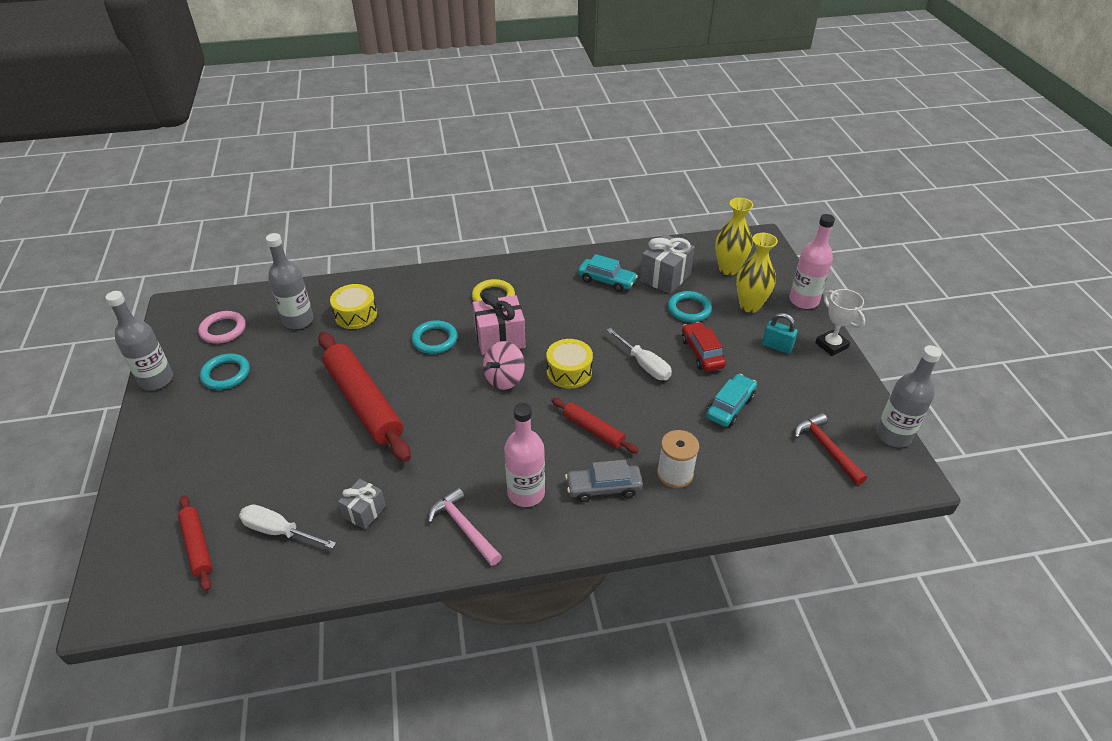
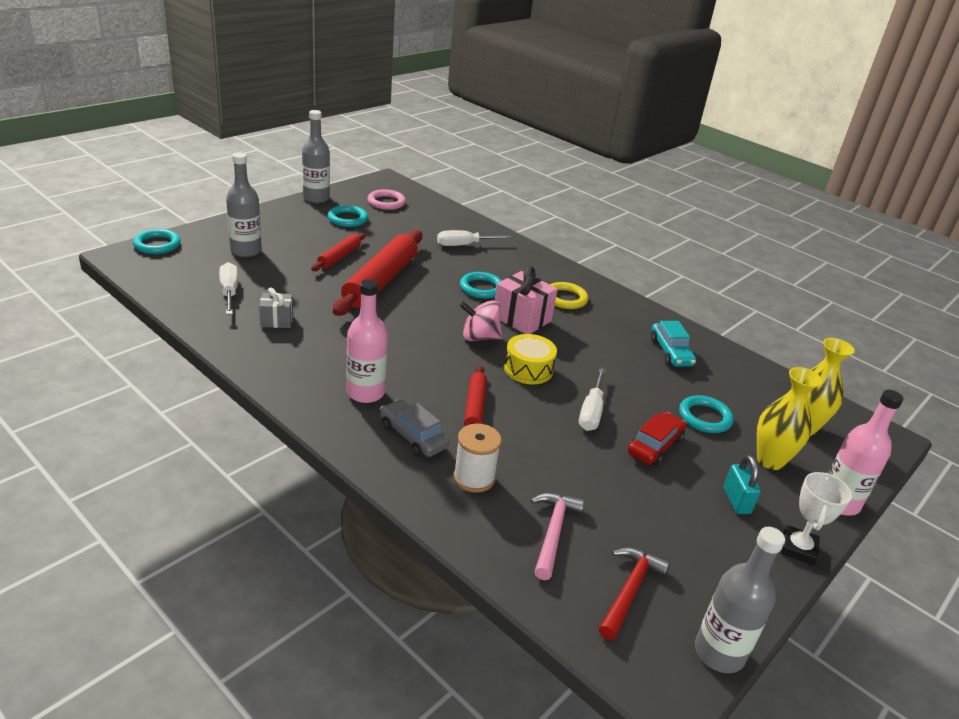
camera: 50 degrees right, 10 degrees down
(116, 563) = (157, 244): none -> turquoise ring
(198, 546) = (192, 267): red rolling pin -> red rolling pin (339, 257)
(298, 320) = (429, 225): grey bottle -> grey bottle (246, 251)
(356, 315) = (464, 245): yellow drum -> white screwdriver
(464, 528) = (301, 373): pink hammer -> pink hammer (553, 532)
(665, 277) = (727, 387): grey gift -> none
(730, 406) = (605, 490): turquoise car -> none

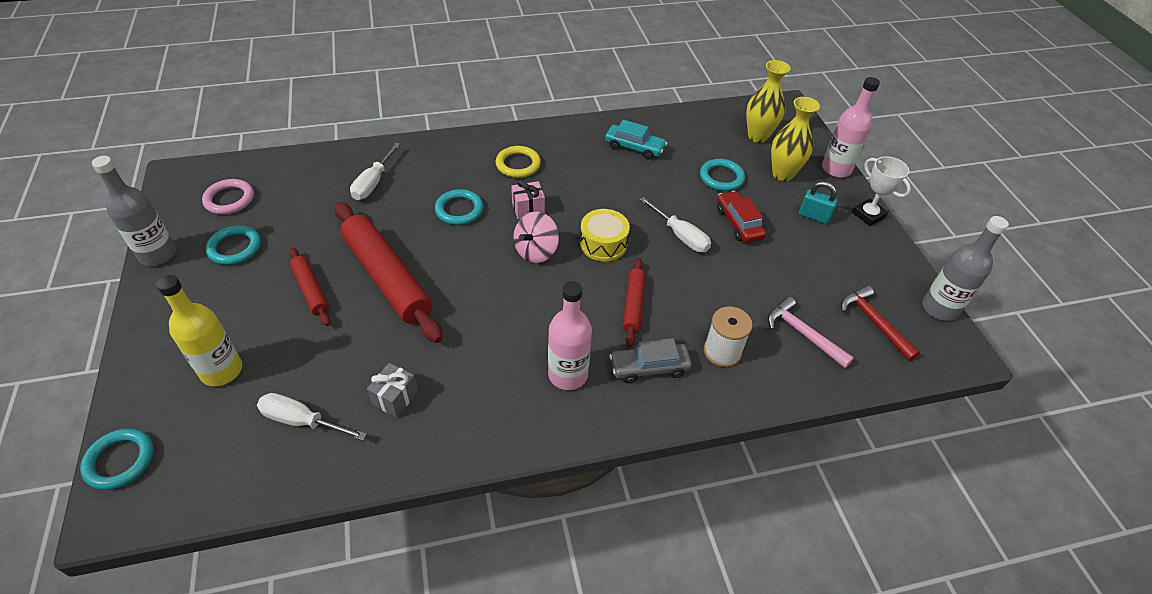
camera: 55 degrees left, 15 degrees up
(246, 251) = (222, 371): grey bottle -> yellow bottle
(475, 407) = (633, 305): red rolling pin -> red rolling pin turned 60 degrees clockwise
(522, 319) = (528, 208): pink gift -> pink gift, size x0.60

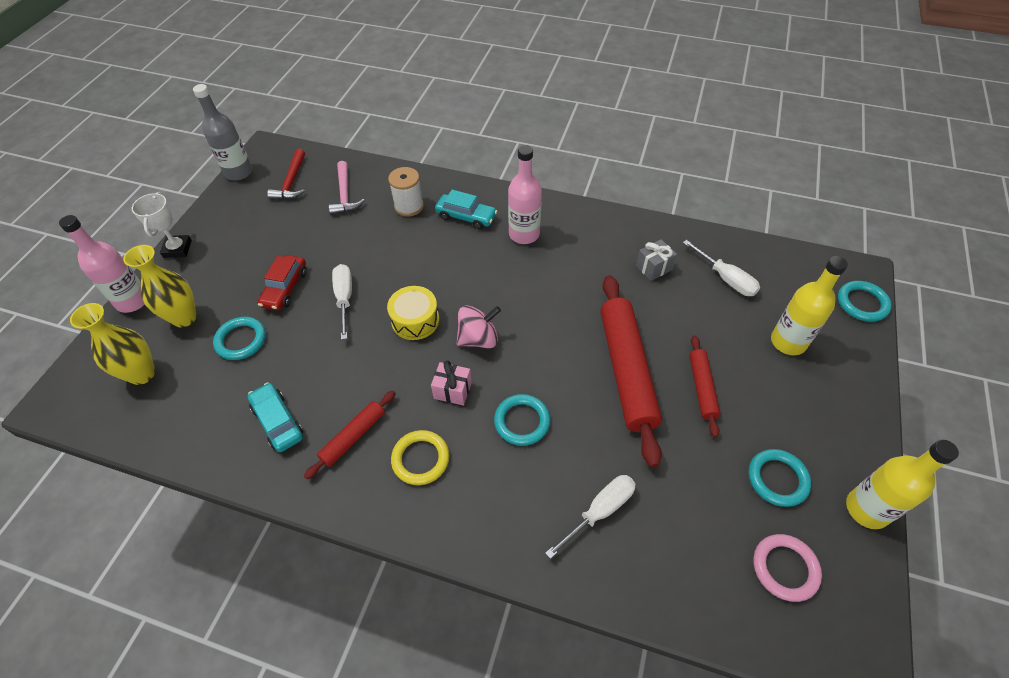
camera: 145 degrees left, 5 degrees up
(158, 254) = (866, 509): grey bottle -> yellow bottle
(633, 305) = (438, 259): red rolling pin -> red rolling pin (353, 437)
(649, 367) = (466, 217): grey car -> turquoise car
(813, 216) = (219, 267): turquoise padlock -> none

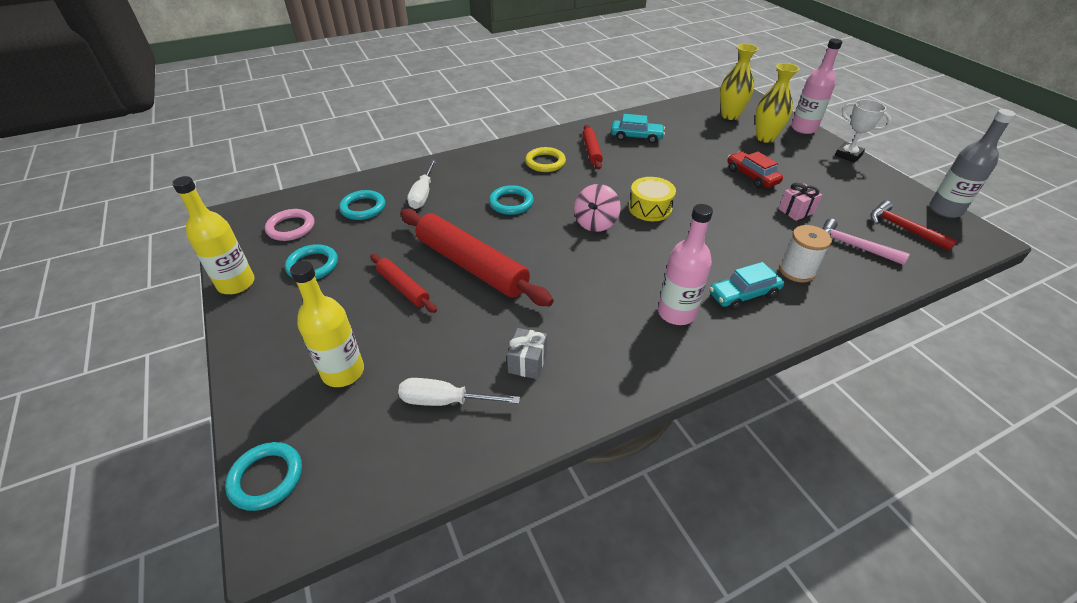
camera: 135 degrees right, 10 degrees down
(241, 340) = (718, 147): turquoise ring -> turquoise ring (363, 208)
(344, 298) = (711, 192): white screwdriver -> none
(452, 390) = (571, 193): pink gift -> pink gift (796, 211)

